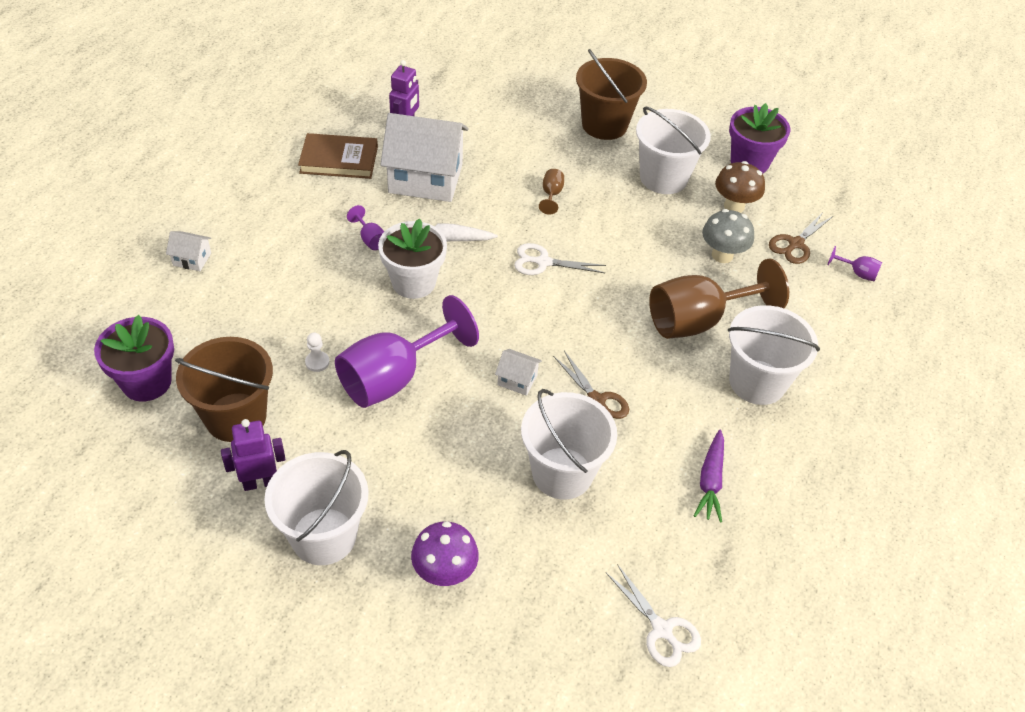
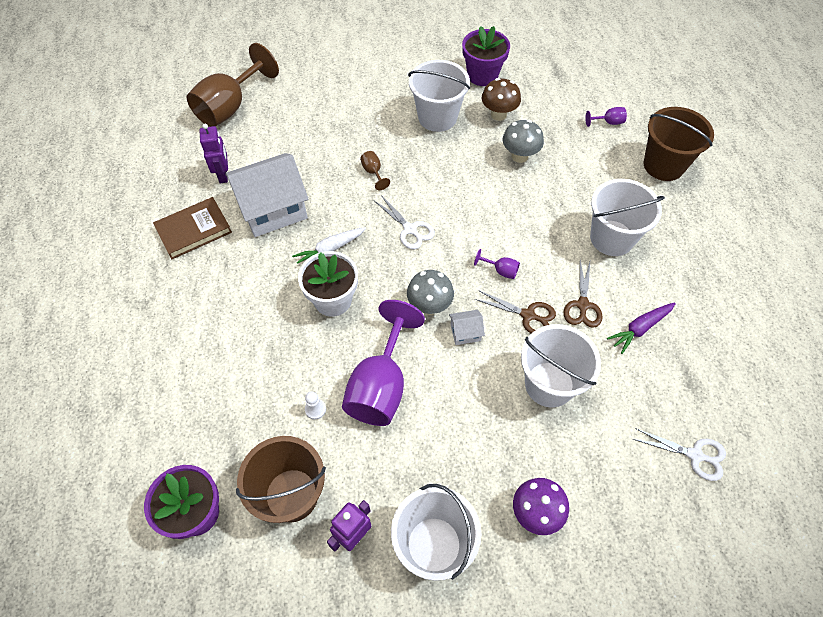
camera: 30 degrees left, 10 degrees up
(192, 259) = (145, 384): white house -> none
(370, 239) = (272, 283): purple goblet -> purple goblet (501, 270)
(502, 338) = (429, 306): none -> grey mushroom
(543, 262) = (410, 229): white scissors -> white scissors turned 105 degrees counterclockwise
(604, 125) = (366, 96): brown bucket -> brown bucket (663, 165)
(698, 321) = (543, 214): brown goblet -> brown goblet (230, 107)
(710, 481) = (640, 328): purple carrot -> purple carrot turned 75 degrees clockwise
(795, 244) = (557, 122): brown scissors -> brown scissors (582, 305)

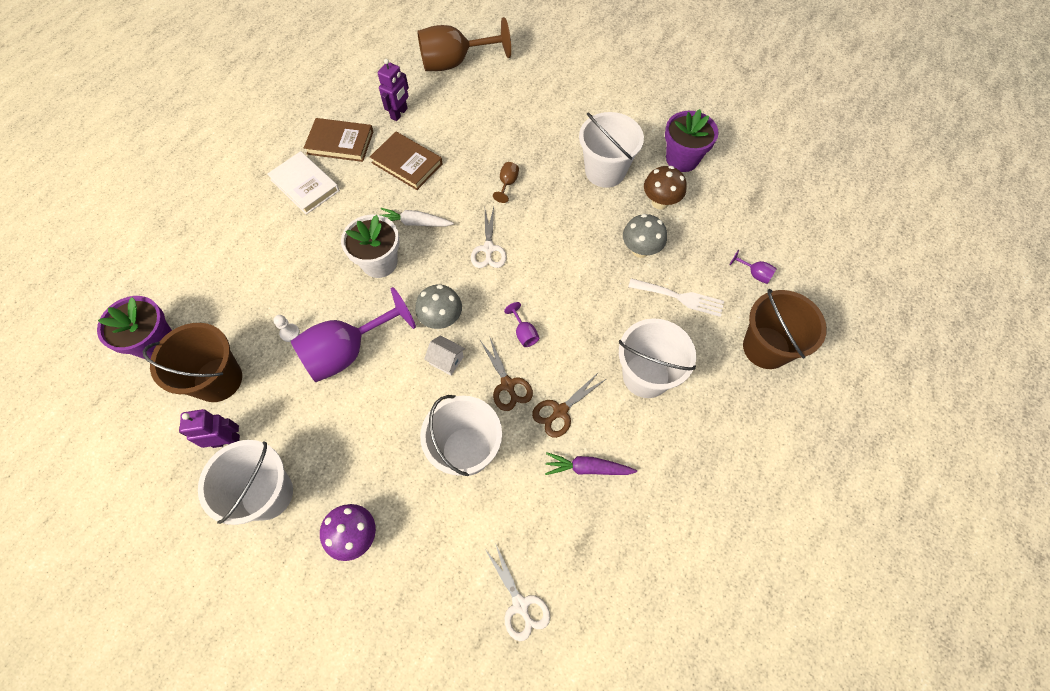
camera: 40 degrees right, 5 degrees up
(198, 285) = (305, 185): none -> white book
(273, 209) = (407, 163): white house -> brown book
(579, 170) = (680, 297): none -> white fork

